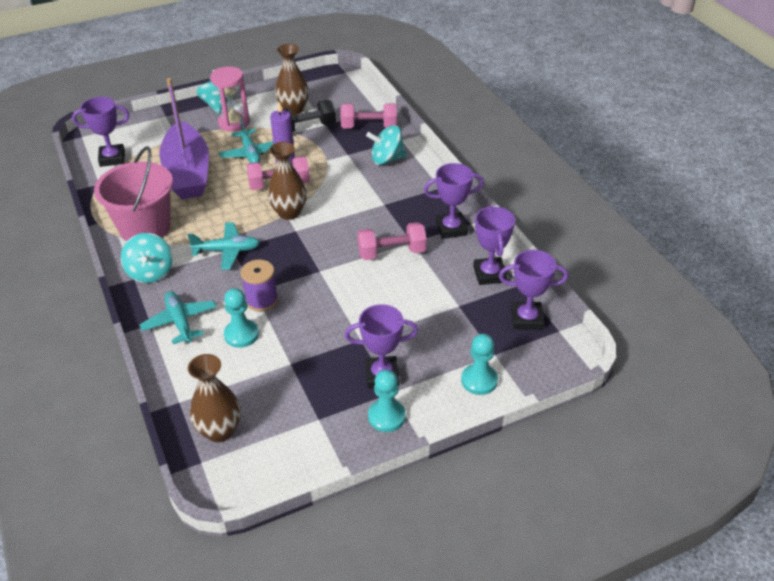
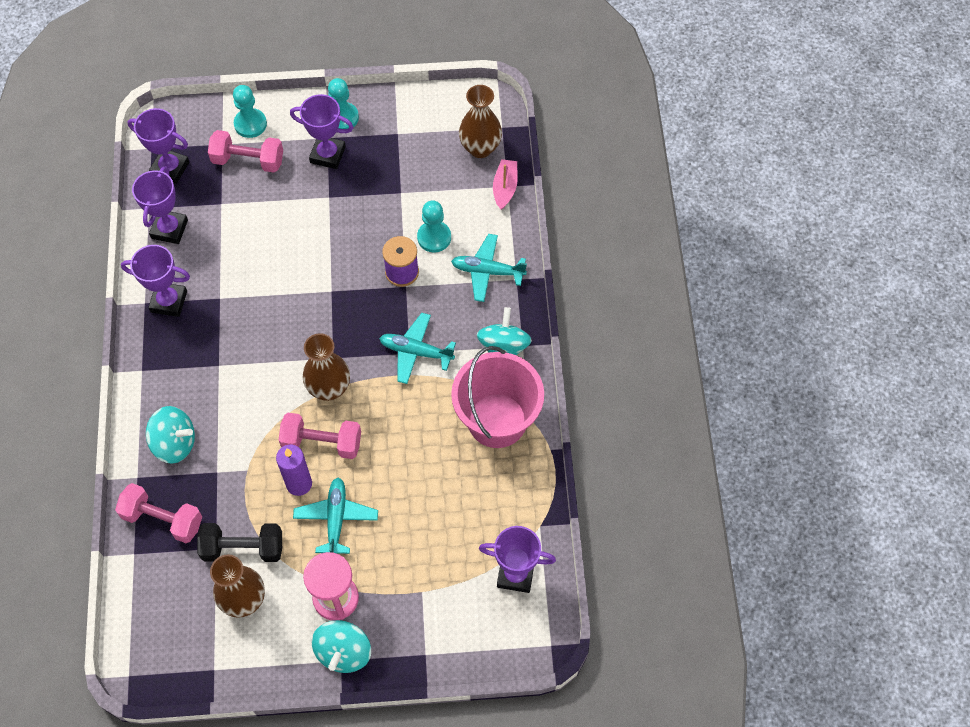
camera: 160 degrees left, 20 degrees up
(180, 322) = (487, 271): turquoise plane -> turquoise plane turned 105 degrees clockwise
(181, 398) = (505, 188): none -> pink boat
(188, 172) = (425, 507): purple boat -> none
(391, 253) = (248, 289): pink dumbbell -> pink dumbbell (248, 160)

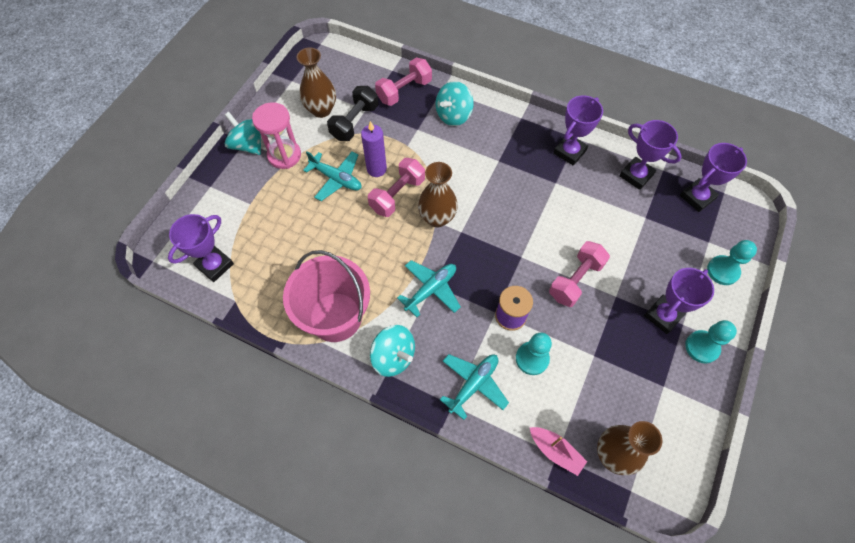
camera: 120 degrees right, 0 degrees up
(248, 160) = (682, 253): pink dumbbell -> pink dumbbell (575, 280)

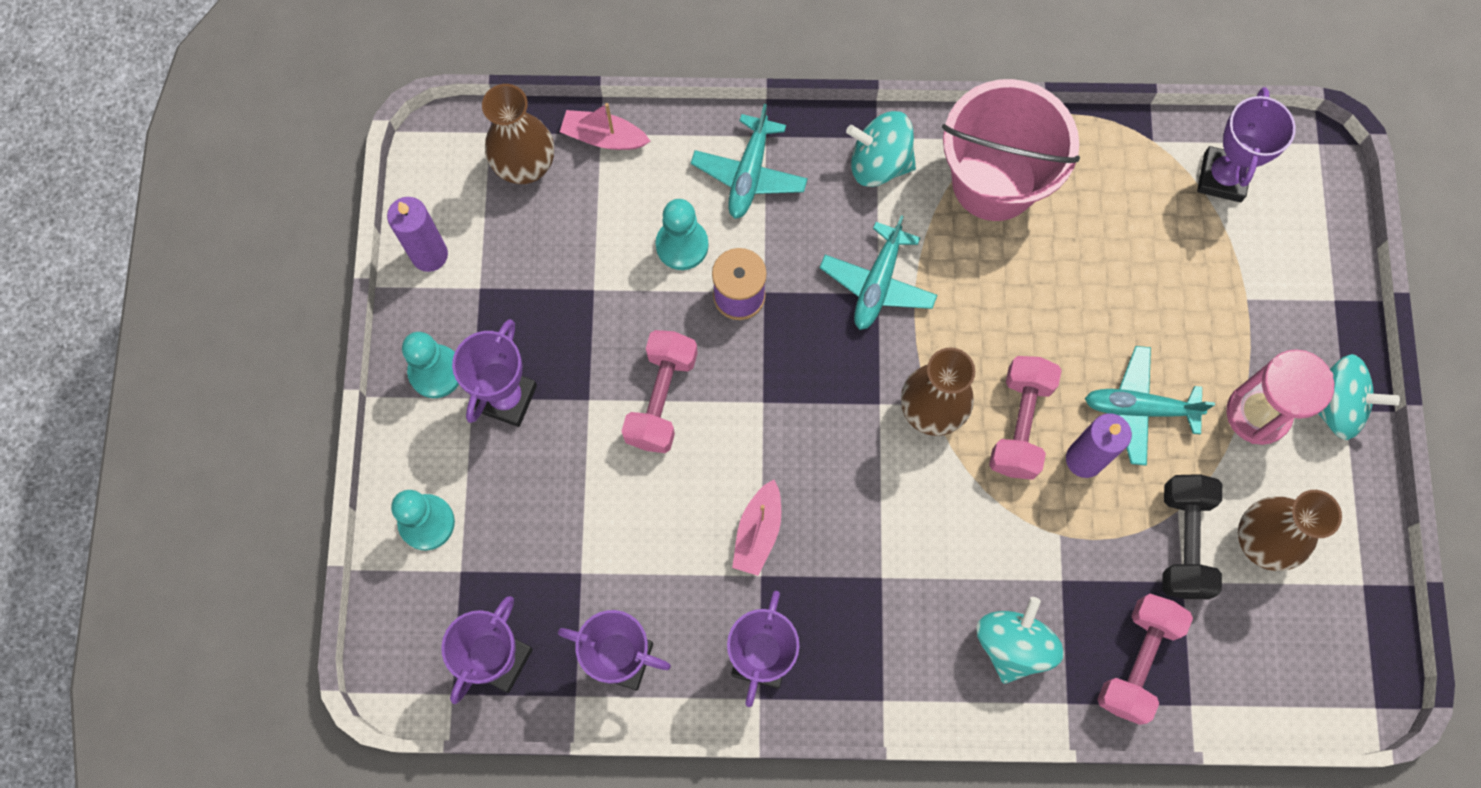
camera: 155 degrees right, 10 degrees up
(549, 200) = (758, 532): none -> pink boat
(691, 421) = (429, 255): none -> purple candle

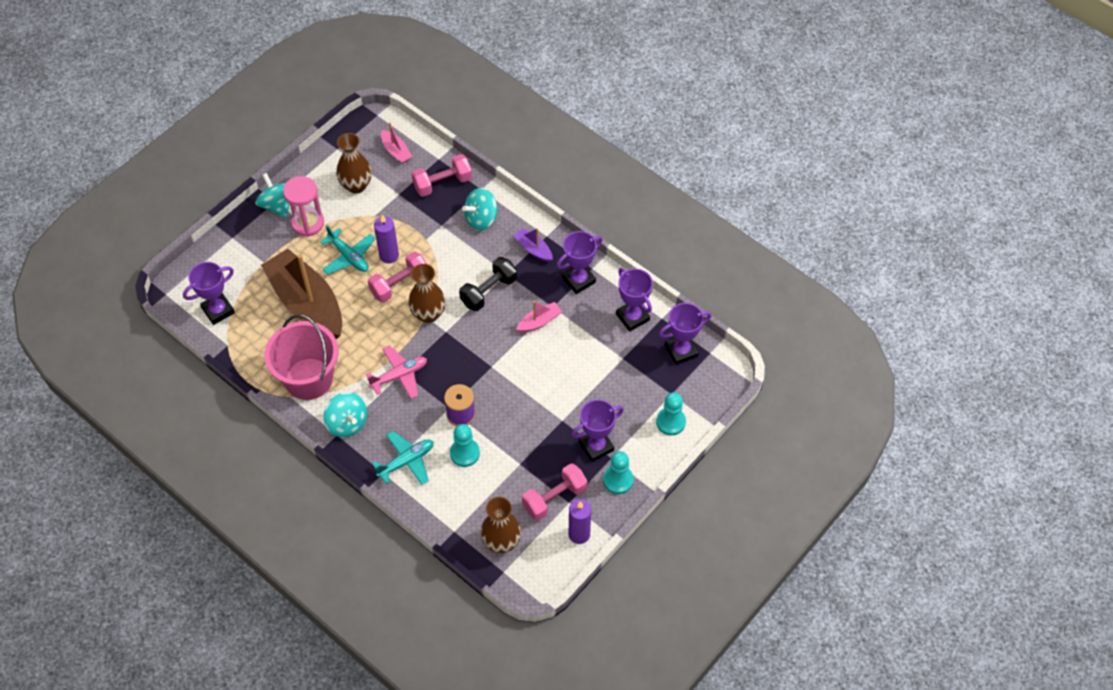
camera: 140 degrees left, 15 degrees down
(604, 137) = (454, 528): pink boat -> pink boat (396, 151)
(661, 398) = (531, 398): pink dumbbell -> pink dumbbell (554, 498)
(877, 283) = (399, 376): turquoise plane -> pink plane
(880, 657) = (533, 249): none -> purple boat
(1116, 286) = (307, 303): none -> brown boat
(1184, 541) = (384, 205): black dumbbell -> black dumbbell (488, 291)

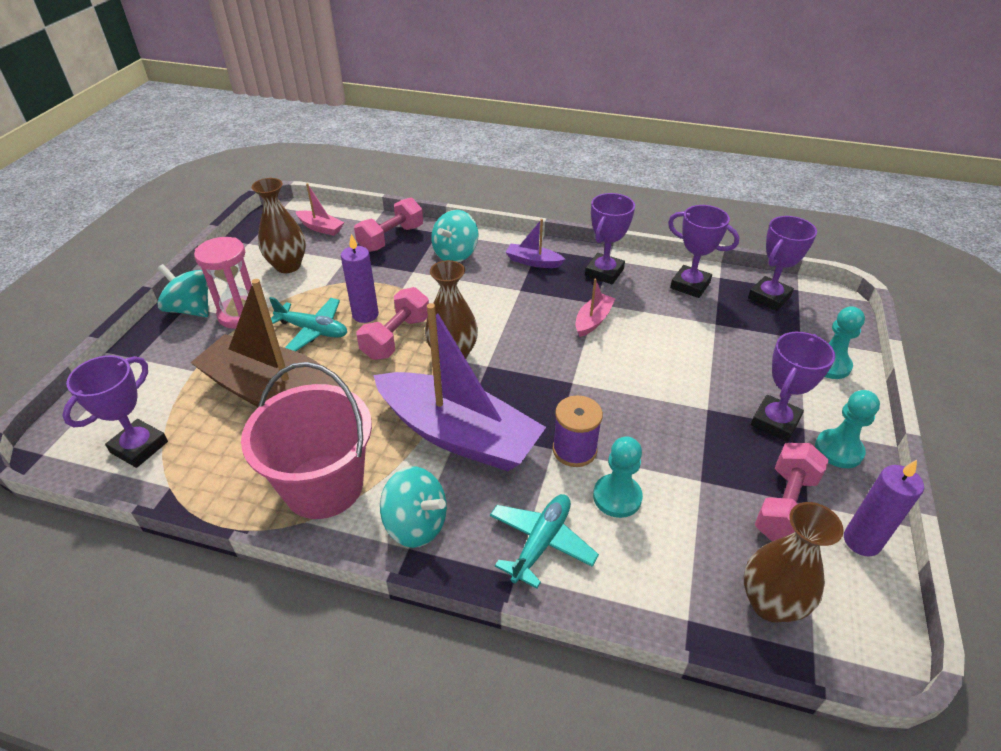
camera: 25 degrees left, 15 degrees down
(399, 376) = (458, 434): pink plane -> purple boat
(488, 291) = (511, 311): black dumbbell -> none

